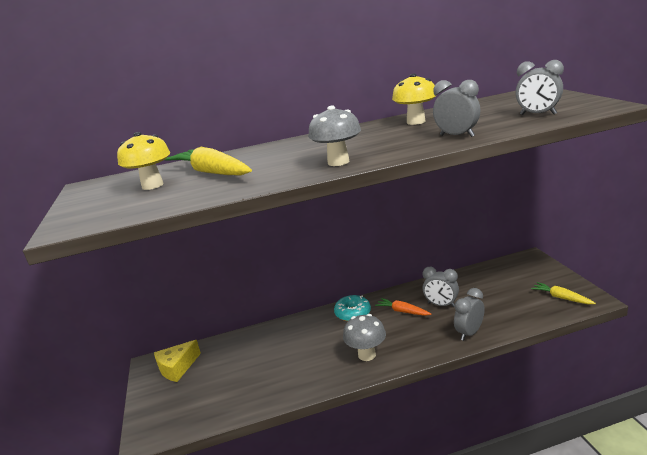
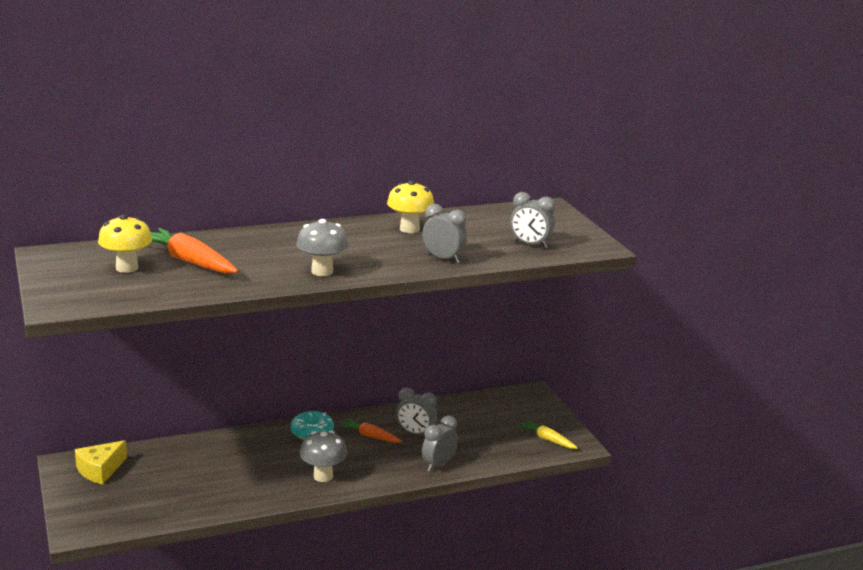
camera: 10 degrees left, 0 degrees up
(212, 172) = (189, 261): yellow carrot -> orange carrot

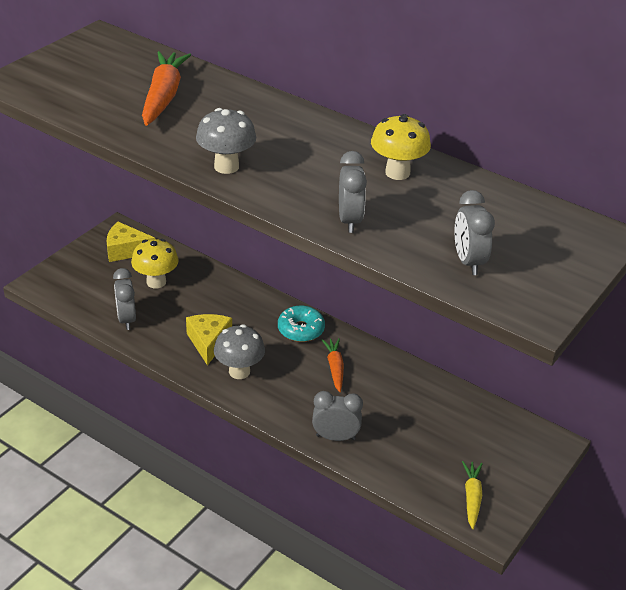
camera: 55 degrees right, 15 degrees up
(127, 268) = (115, 77): yellow mushroom -> yellow mushroom (156, 282)
(272, 476) = (209, 342): none -> yellow cheese
(415, 433) = (372, 395): grey clock -> grey clock (126, 319)

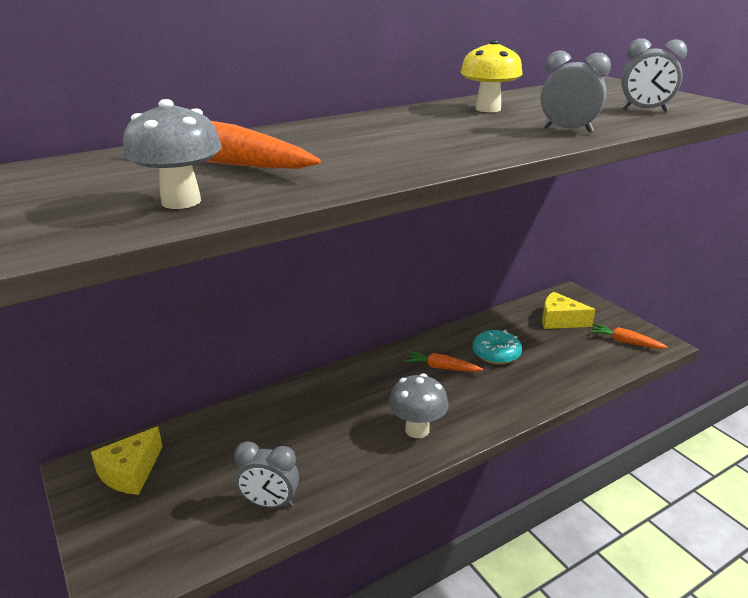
camera: 65 degrees left, 10 degrees down
(156, 282) = (218, 459): yellow mushroom -> none
(209, 342) = (357, 441): yellow cheese -> yellow cheese (560, 320)
(226, 166) = (430, 157): grey mushroom -> grey mushroom (181, 201)
(301, 330) = (375, 373): turquoise donut -> turquoise donut (496, 353)
(335, 437) = (537, 391): grey clock -> none
(472, 497) = (625, 342): yellow carrot -> orange carrot

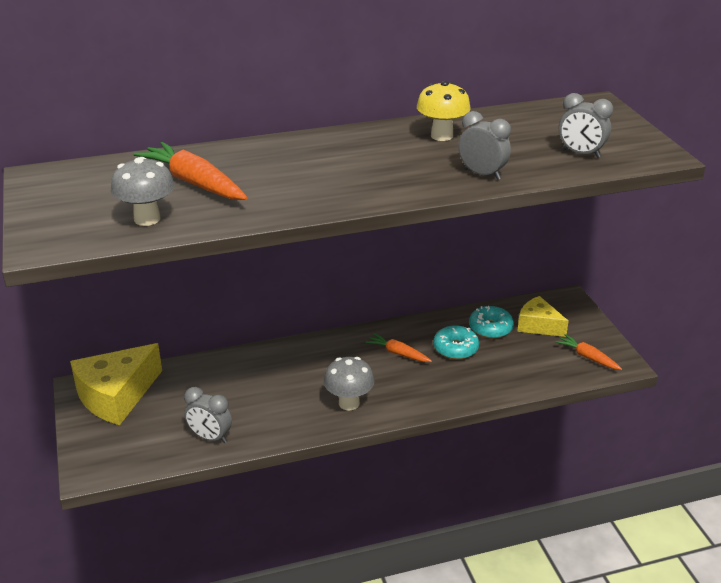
camera: 15 degrees right, 5 degrees up
(130, 472) = (116, 396): yellow cheese -> yellow cheese, size x1.66
(517, 329) = (490, 328): none -> turquoise donut

